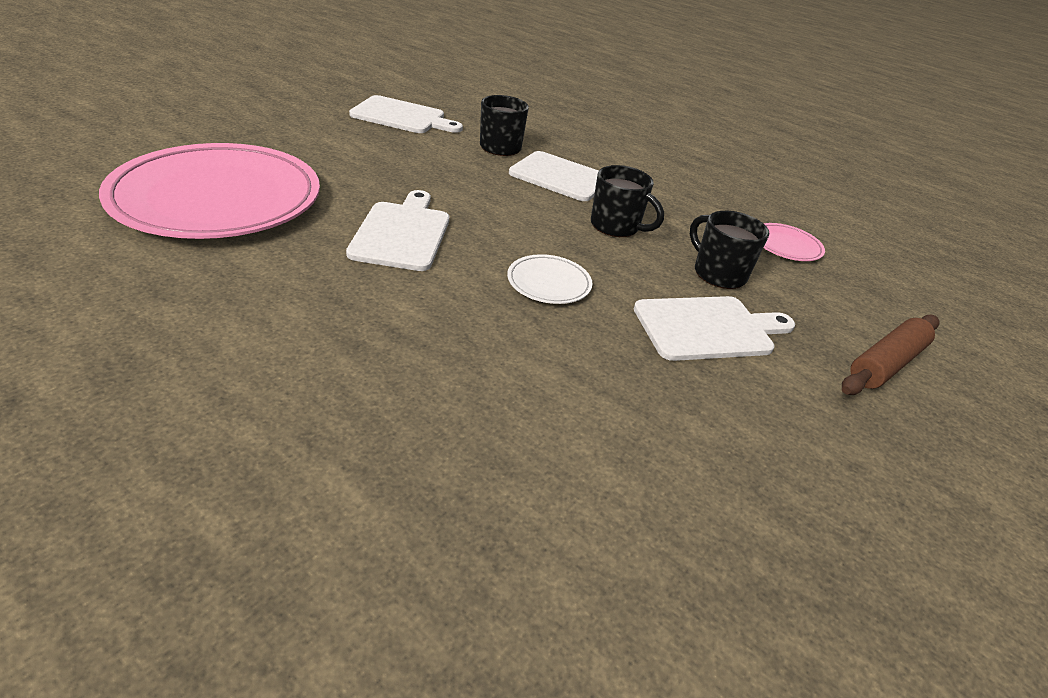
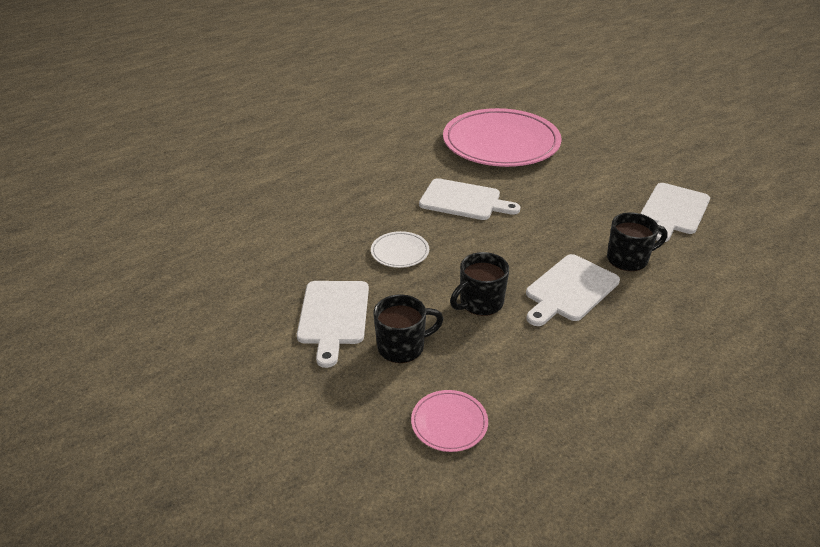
camera: 110 degrees right, 0 degrees up
(886, 364) = (262, 409): brown rolling pin -> none

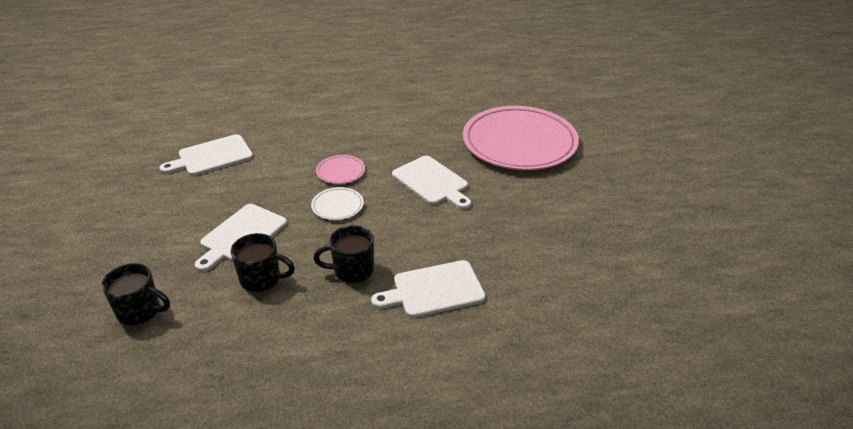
camera: 30 degrees right, 0 degrees up
(449, 423) = (232, 349): pink plate -> pink plate (340, 172)
(628, 259) = (514, 285): black mug -> black mug (140, 311)
(674, 211) = (610, 259): white cutting board -> white cutting board (212, 156)

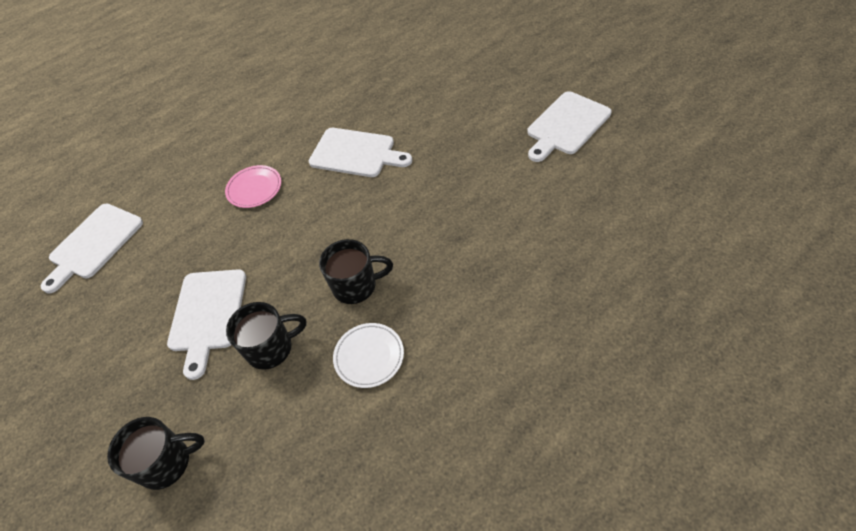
camera: 25 degrees left, 15 degrees up
(337, 206) = (283, 227): white plate -> white plate (369, 356)
(352, 270) = (356, 286): black mug -> black mug turned 150 degrees counterclockwise
(434, 290) = (449, 262): white cutting board -> white cutting board (566, 125)
(519, 143) = (404, 72): pink plate -> none

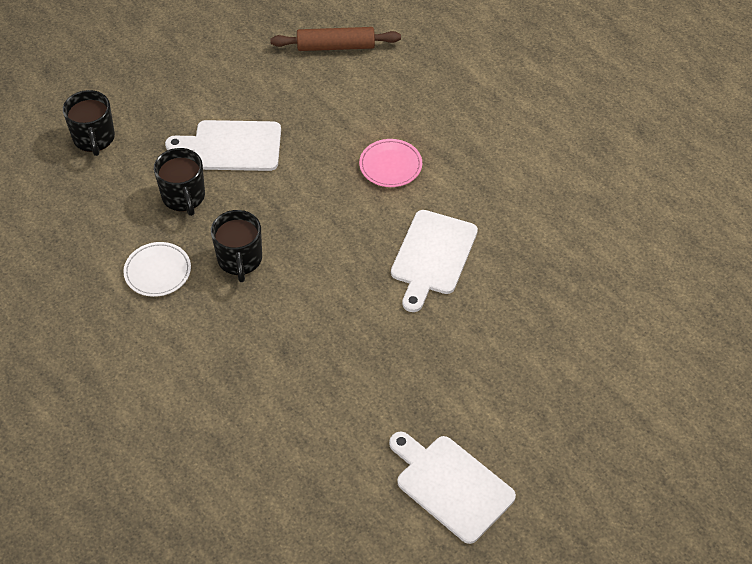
camera: 85 degrees right, 0 degrees up
(94, 244) = (336, 46): white cutting board -> brown rolling pin

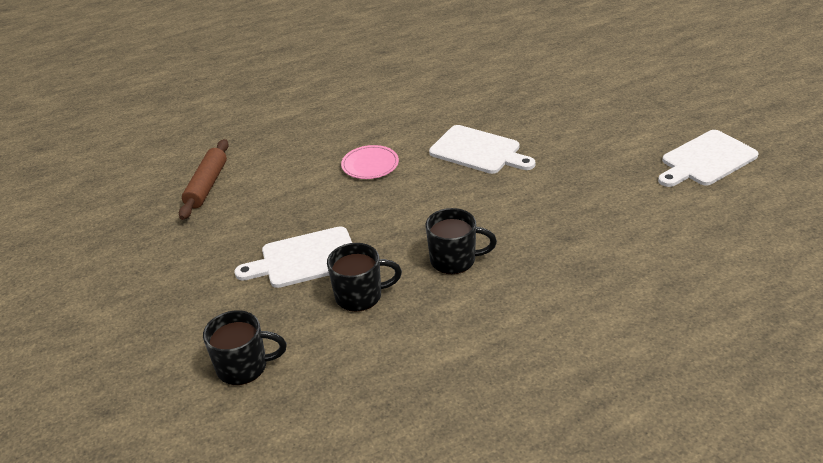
camera: 75 degrees left, 15 degrees down
(157, 271) = (455, 319): white plate -> none
(232, 146) = (304, 259): white cutting board -> white cutting board turned 60 degrees clockwise

